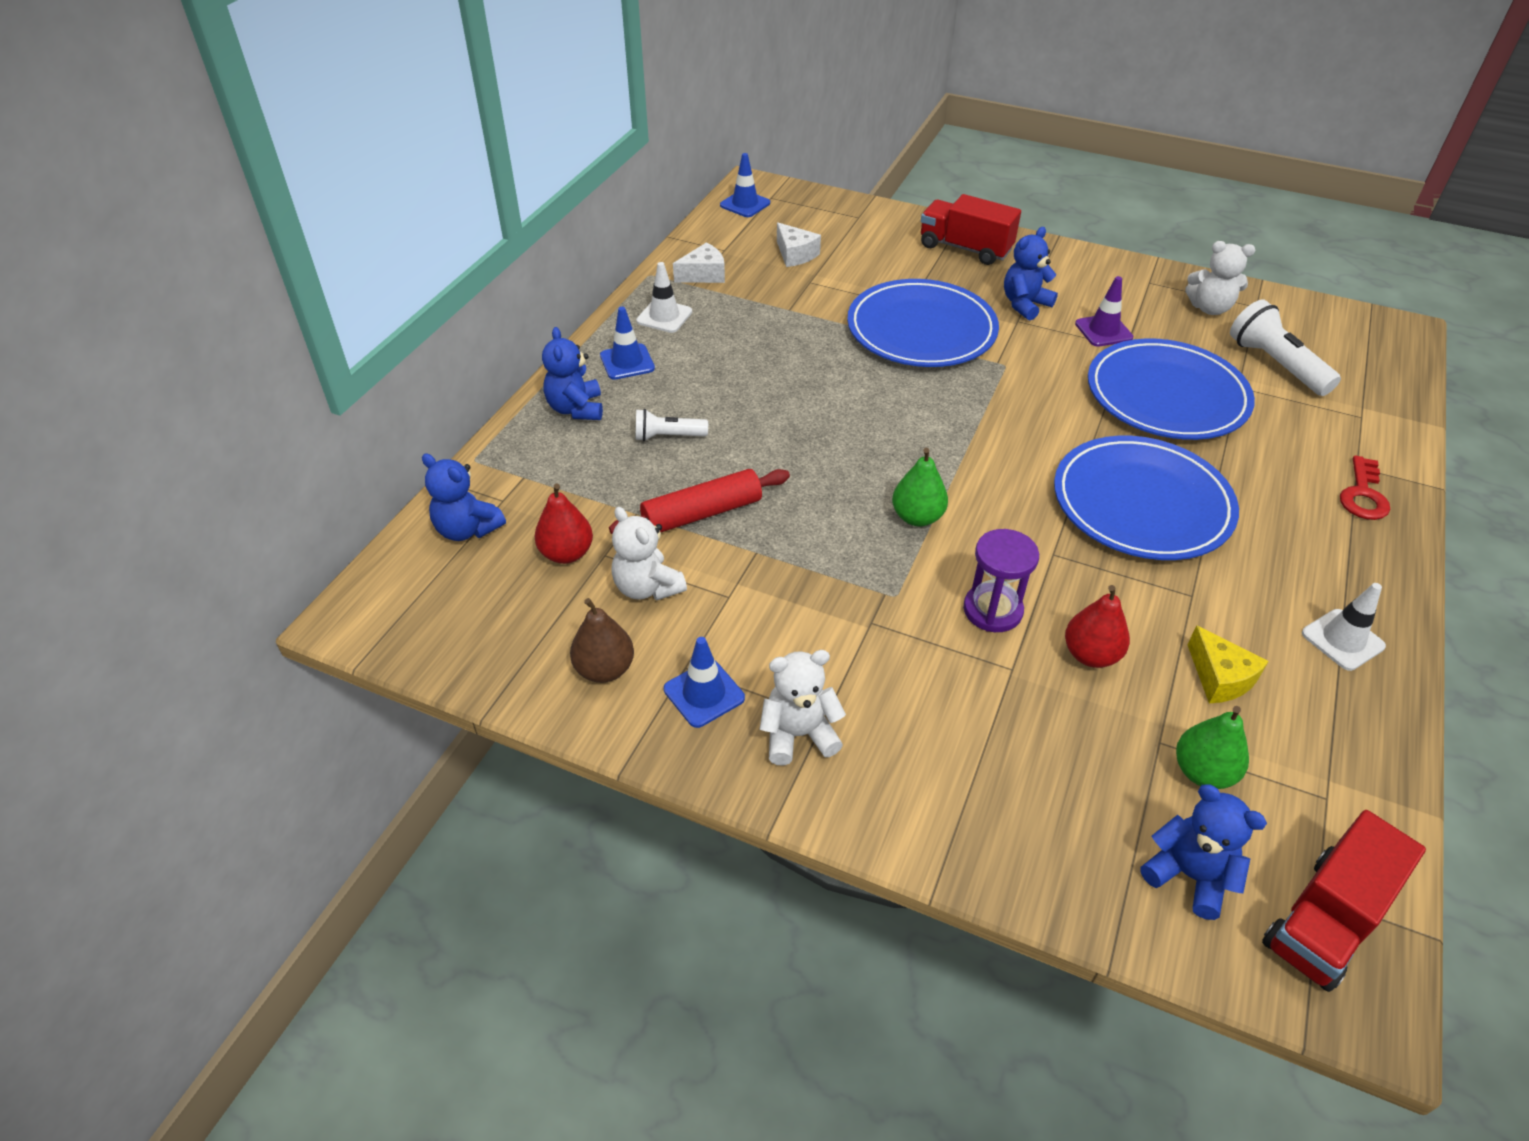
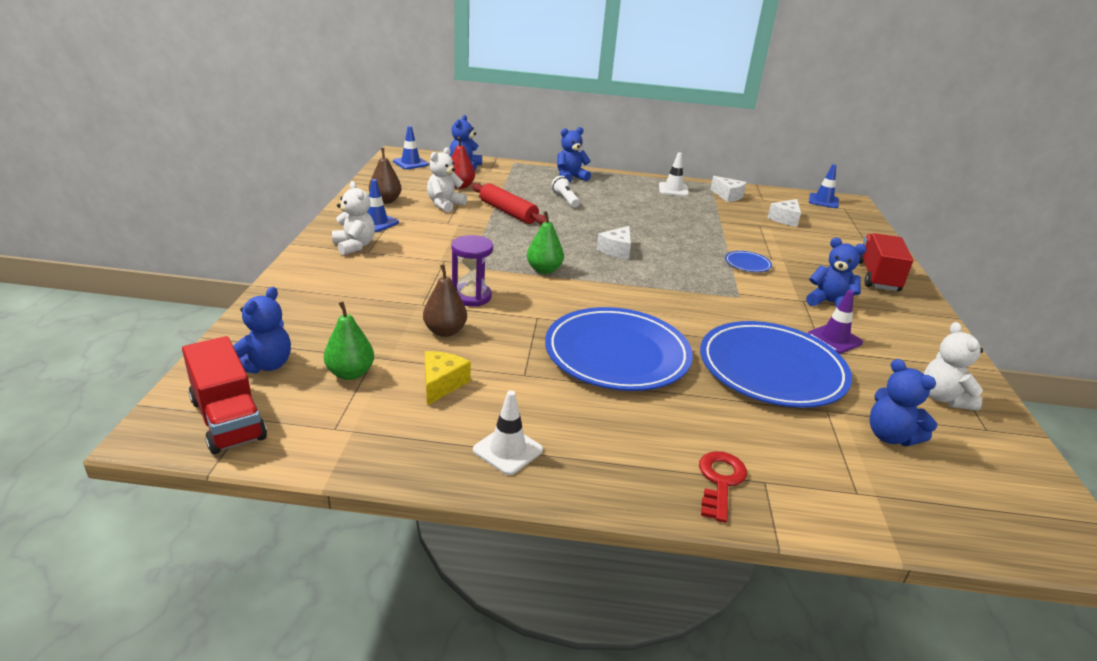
camera: 70 degrees right, 15 degrees down
(627, 362) = (621, 185): blue traffic cone -> blue traffic cone (410, 163)
(864, 430) = (616, 250): none -> white cheese
(921, 330) = (747, 264): blue plate -> blue plate, size x0.40
(1090, 655) = (445, 331): red pear -> brown pear
(1219, 678) = (441, 384): yellow cheese -> yellow cheese turned 150 degrees clockwise
(1275, 365) = (890, 436): white flashlight -> blue teddy bear
(1325, 920) = (228, 419): red truck -> red truck turned 150 degrees counterclockwise
(1363, 495) = (720, 481): red key -> red key turned 105 degrees clockwise

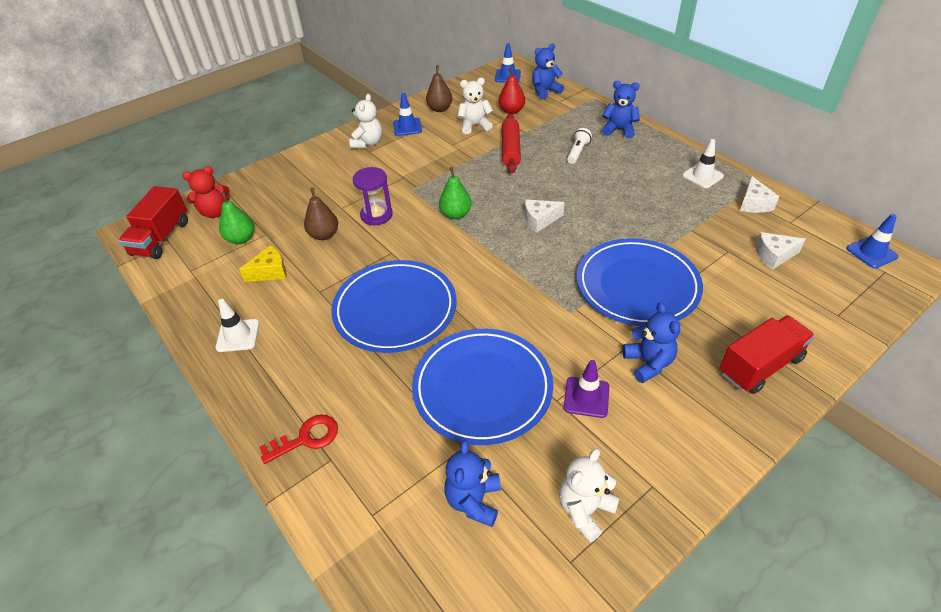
camera: 50 degrees right, 15 degrees up
(265, 365) = (215, 212): blue teddy bear -> red teddy bear
(747, 264) = (637, 285): blue plate -> blue plate, size x2.49

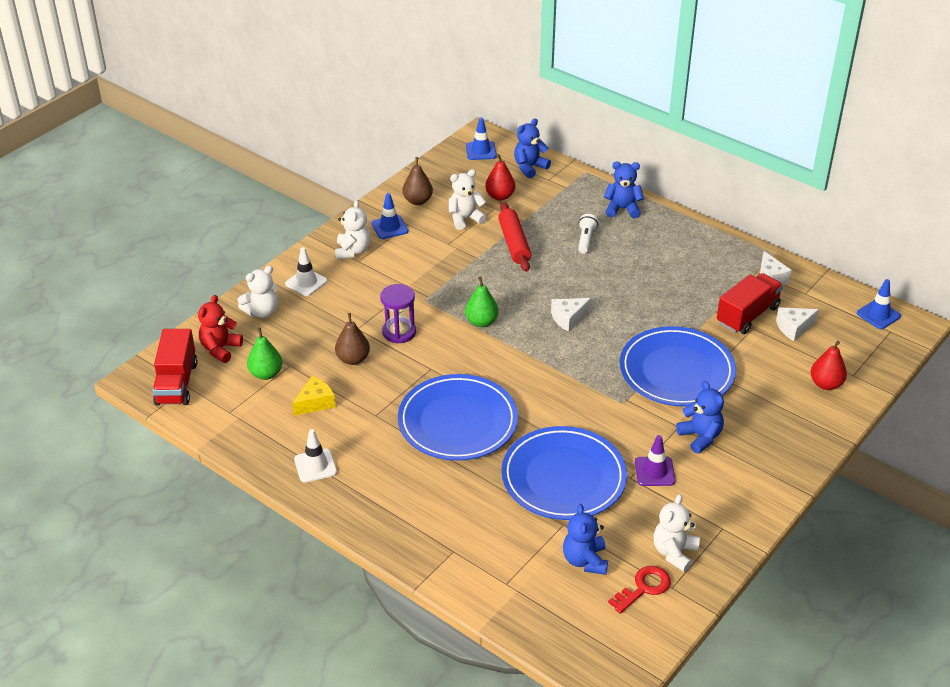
camera: 15 degrees left, 5 degrees down
(215, 212) = (220, 349): red teddy bear -> red teddy bear turned 150 degrees clockwise
(267, 185) = (262, 312): none -> white teddy bear
(306, 438) = (424, 538): red key -> red key (644, 588)
(702, 176) = (717, 253): white traffic cone -> white traffic cone (306, 282)
(760, 366) = (793, 426): red truck -> red truck (747, 315)
(804, 321) = (826, 384): none -> red pear

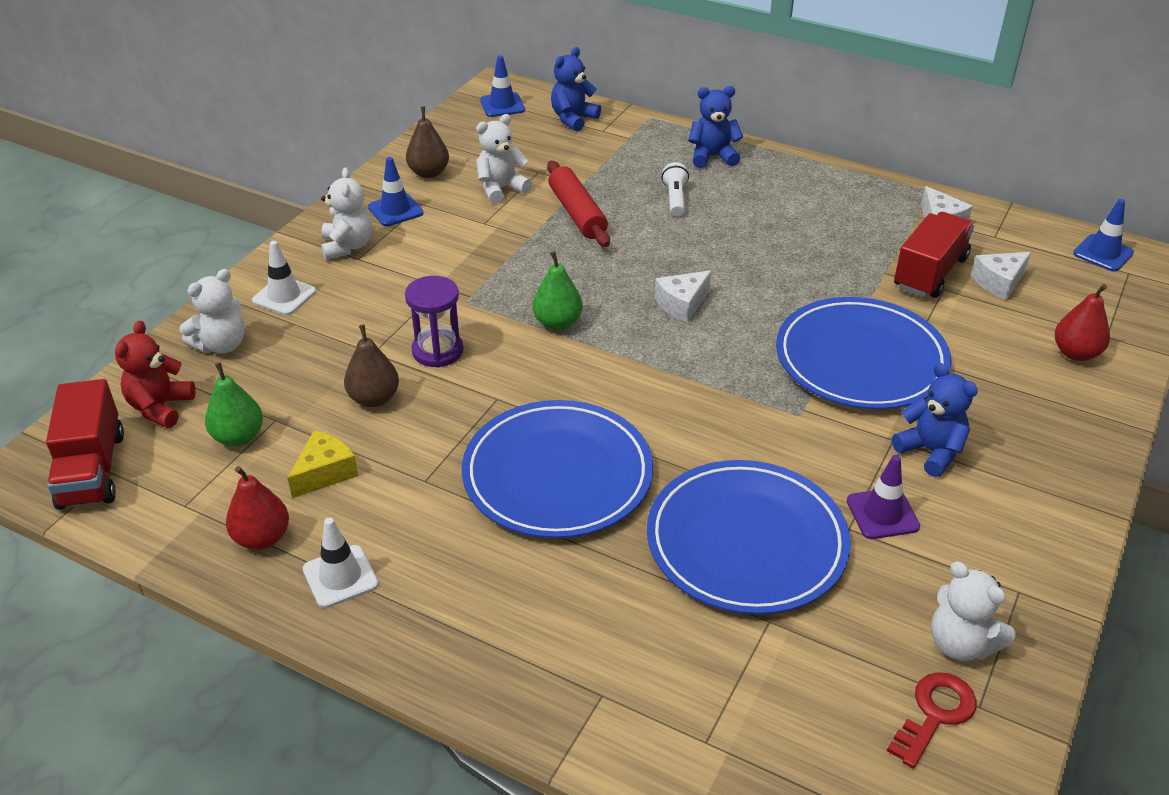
camera: 10 degrees left, 0 degrees up
(500, 196) = (542, 157): red pear -> red pear (262, 538)
(585, 560) = (824, 679): blue teddy bear -> none
(674, 552) = (960, 644): white teddy bear -> white teddy bear turned 60 degrees counterclockwise

